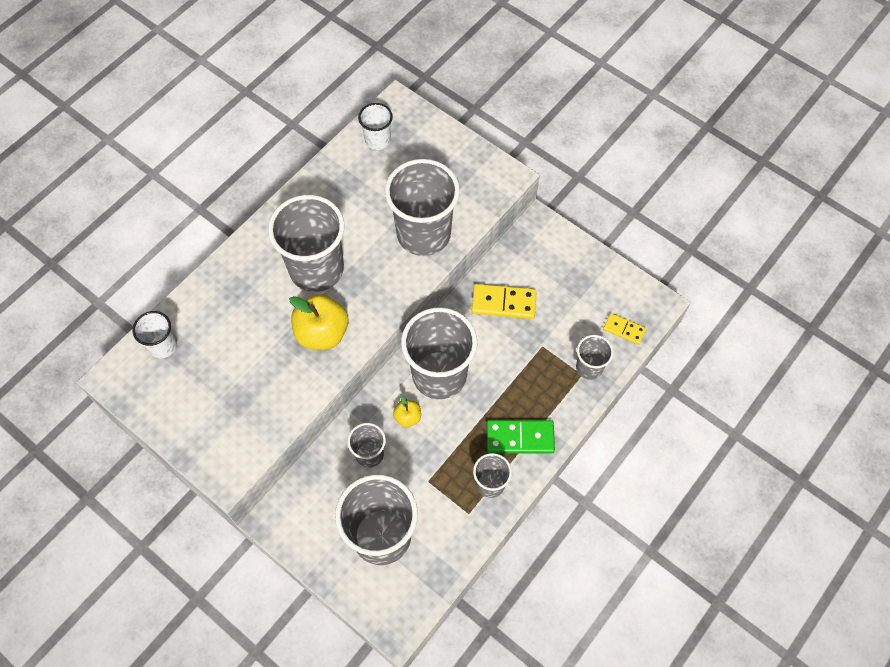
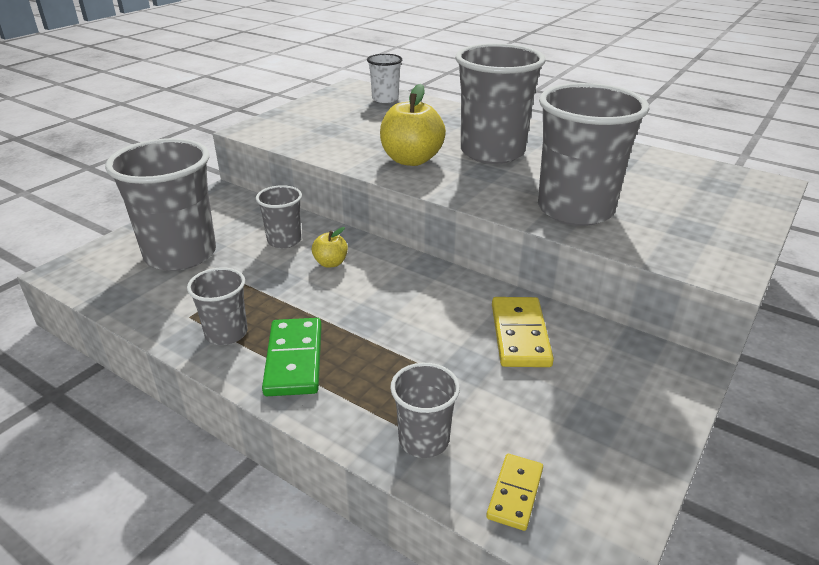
camera: 85 degrees right, 30 degrees down
(377, 140) = (698, 174): white cup -> none
(439, 375) = (391, 283): grey cup -> none

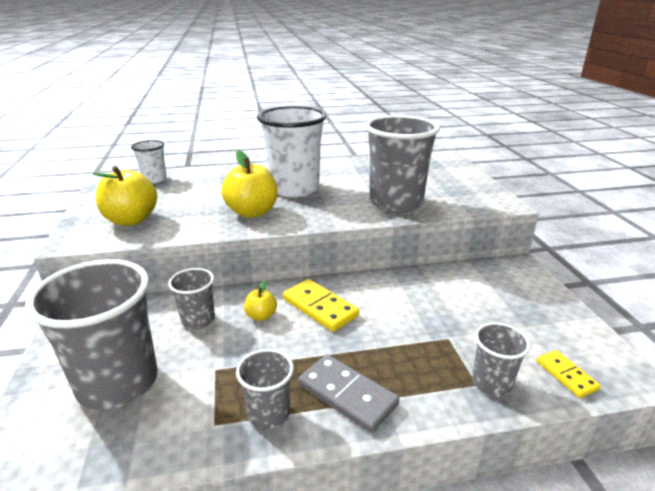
camera: 45 degrees left, 5 degrees down
(294, 359) = (347, 395): green domino -> grey domino
(311, 128) = (131, 220): none -> yellow apple
(492, 152) = (294, 188): grey cup -> white cup
(520, 335) = (436, 292): yellow domino -> yellow domino (320, 307)

